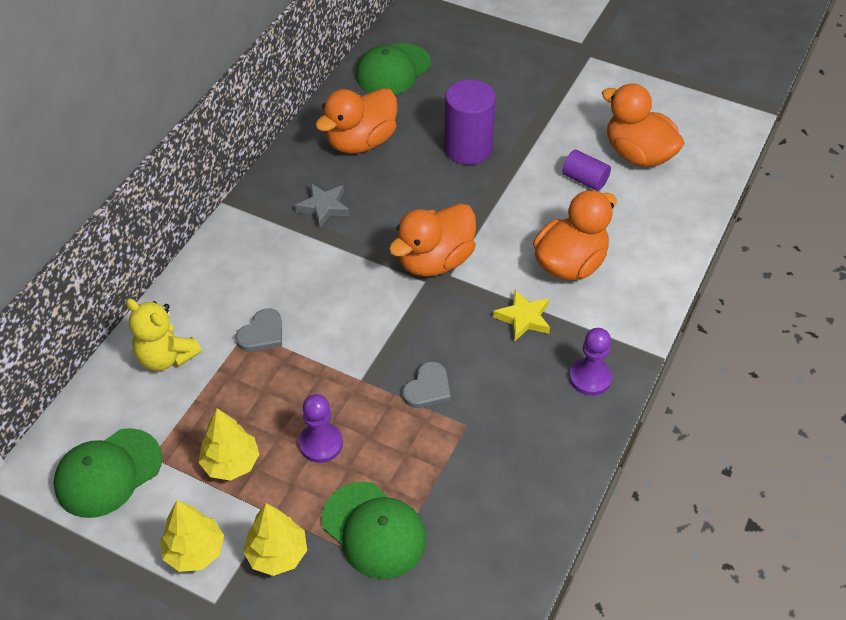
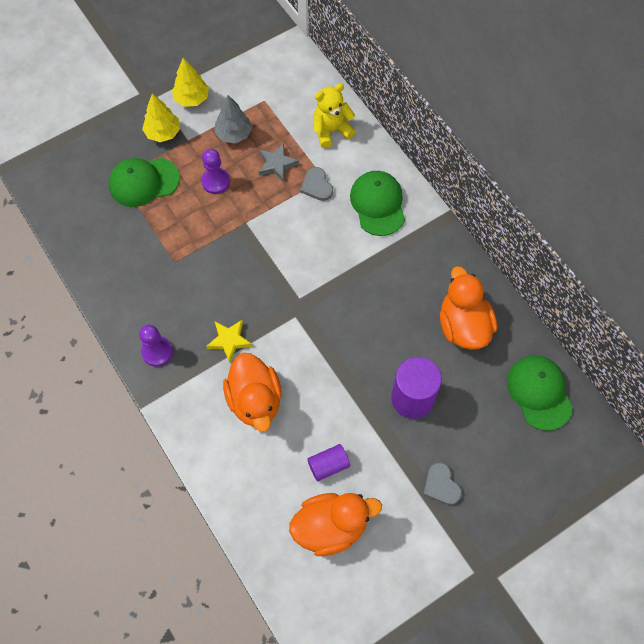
camera: 120 degrees right, 15 degrees up
(108, 473) = (267, 78): green cap -> green cap (378, 204)
(231, 463) = (234, 134): yellow tree -> grey tree
(324, 207) = (407, 269): grey star -> grey star (277, 164)
(428, 388) = (214, 255): grey heart -> grey heart (441, 485)
(435, 261) = (313, 313): orange duck -> none

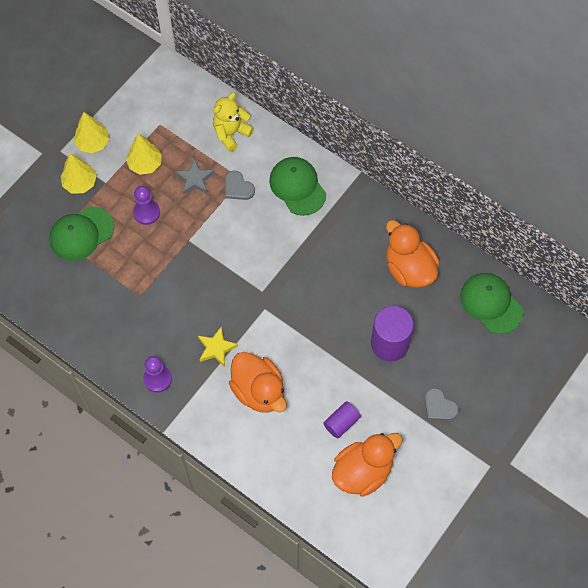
camera: 20 degrees left, 0 degrees up
(234, 134) = (145, 164): grey tree -> yellow tree

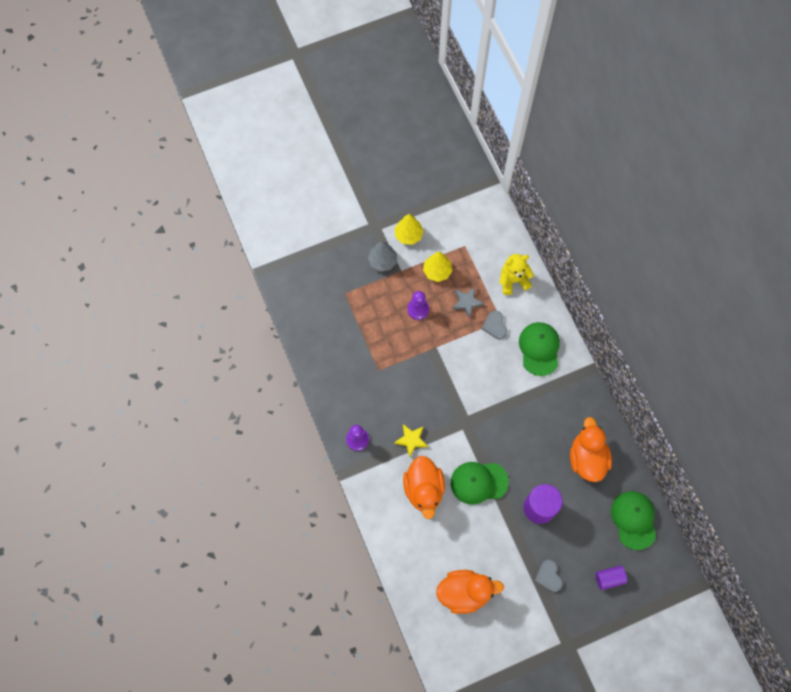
camera: 30 degrees right, 5 degrees up
(80, 183) = (382, 261): yellow tree -> grey tree
(81, 234) = (363, 300): green cap -> green cap (478, 482)
(341, 423) = (470, 547): purple cylinder -> purple cylinder (609, 578)

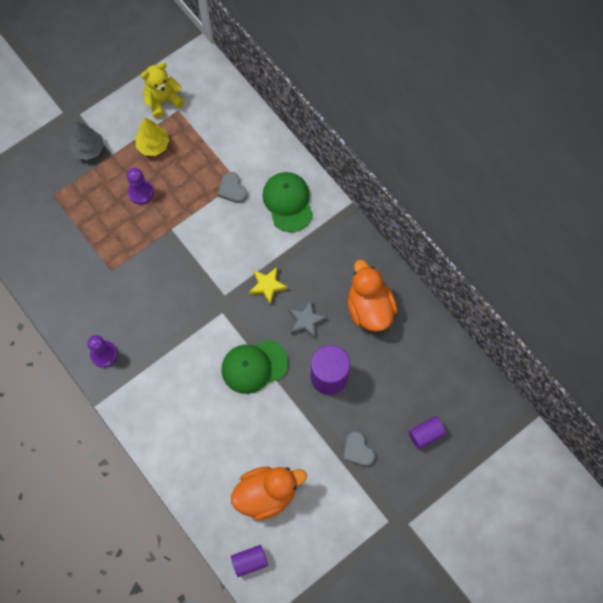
camera: 15 degrees left, 0 degrees up
(408, 235) = (111, 113): yellow tree -> none
(411, 440) = (166, 339): yellow star -> yellow star (267, 286)
(424, 489) = (193, 390): orange duck -> none
(438, 644) = (249, 561): none -> purple cylinder
(467, 302) = (194, 171): grey star -> grey star (306, 321)
(513, 280) = (241, 135): yellow teddy bear -> yellow teddy bear (163, 101)
(634, 519) = (437, 362): green cap -> none

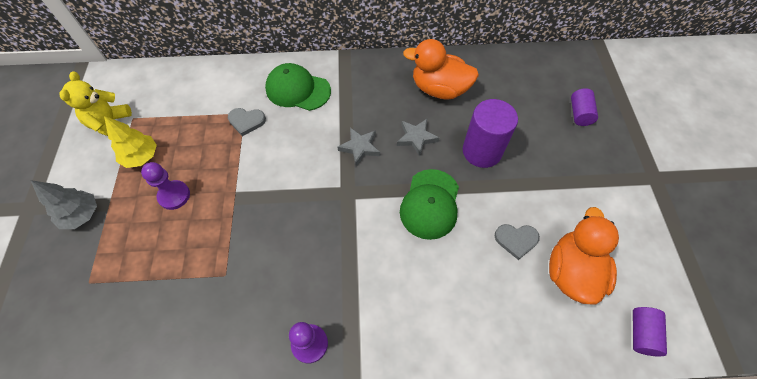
camera: 55 degrees left, 10 degrees down
(267, 286) = (360, 147): yellow star -> grey star
(357, 450) = (567, 169): grey heart -> grey heart (516, 240)

